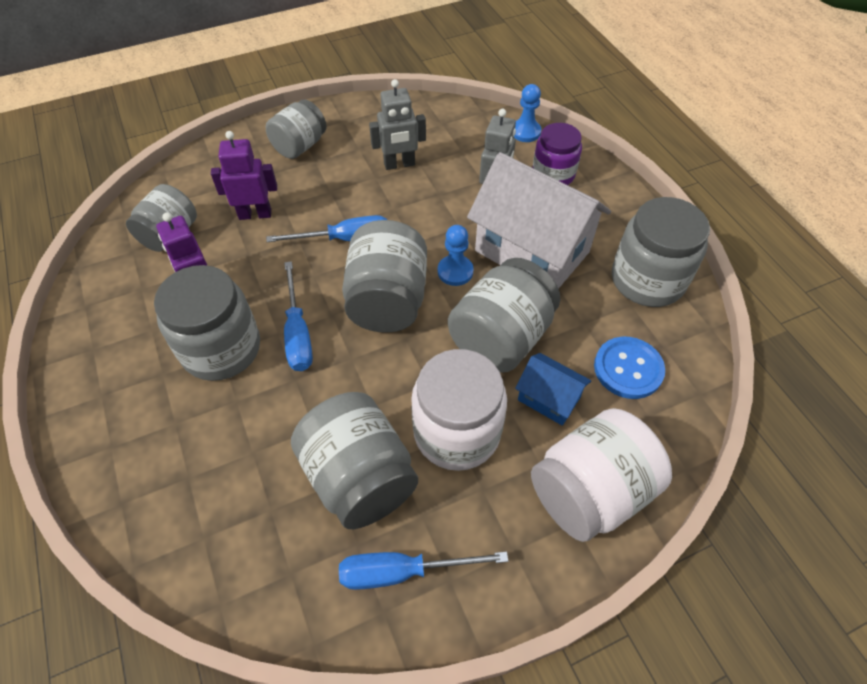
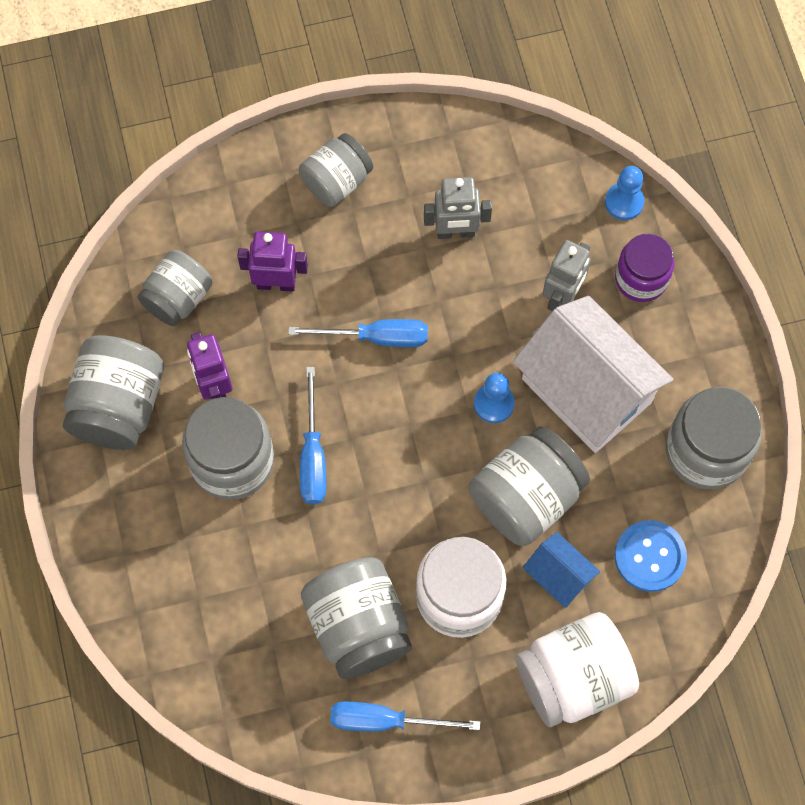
camera: 10 degrees right, 15 degrees up
(387, 300) = (413, 430): grey jar -> grey jar (119, 406)

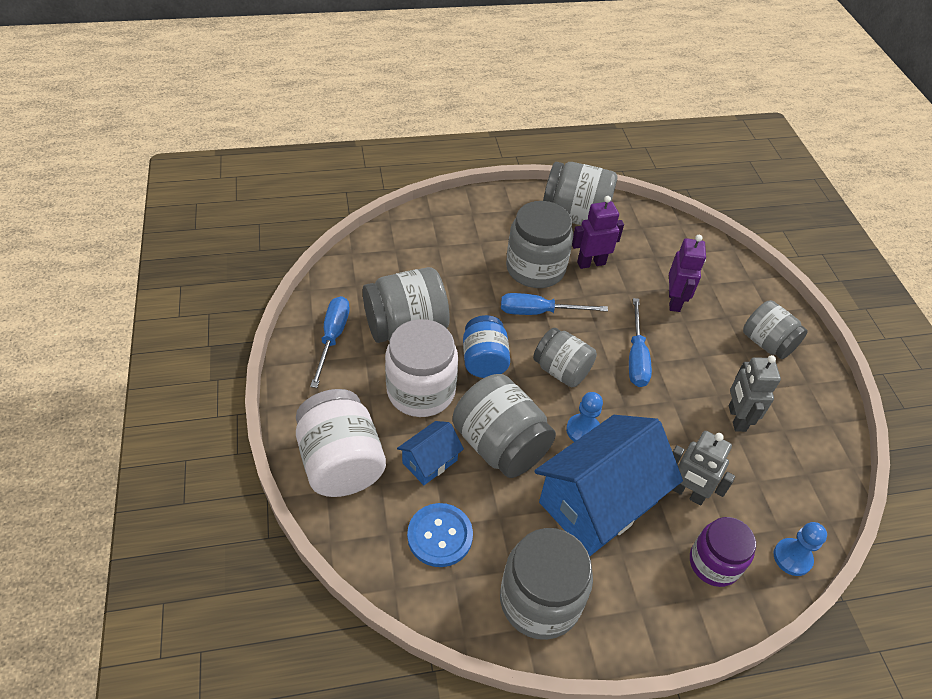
camera: 90 degrees right, 20 degrees down
(178, 298) = (656, 248): grey jar -> grey jar (561, 370)
(402, 522) = (484, 360): none -> blue jar
(586, 390) = (598, 502): white house -> blue house

